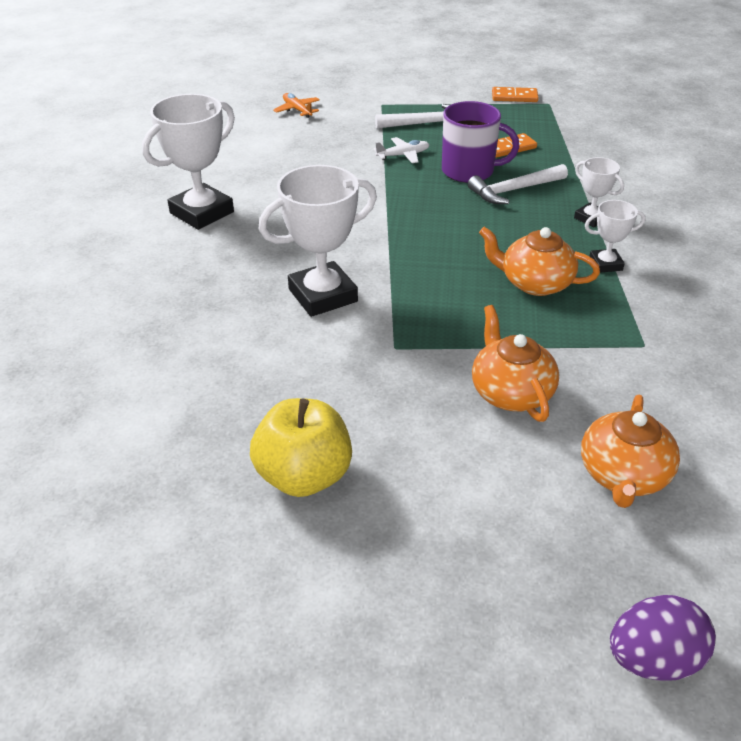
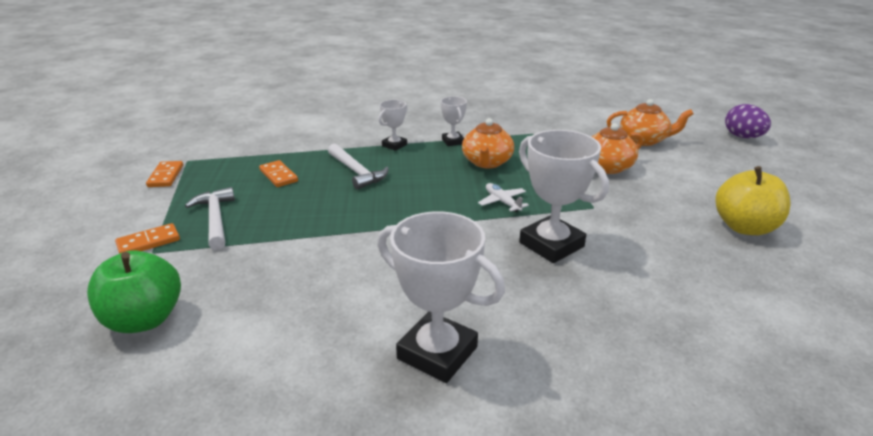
camera: 100 degrees left, 10 degrees down
(297, 110) = (144, 319): orange plane -> green apple
(397, 101) = (148, 242): none -> orange domino
(403, 155) = (289, 227): white plane -> white plane (502, 202)
(469, 171) = (323, 192): purple mug -> none

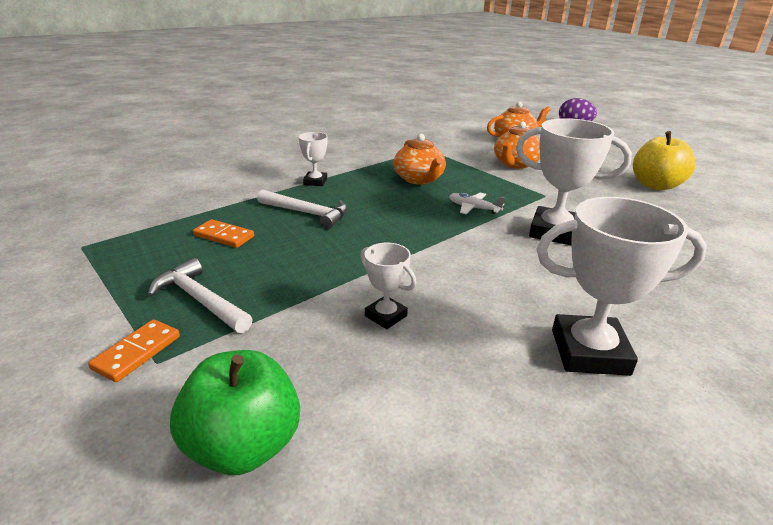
camera: 30 degrees left, 0 degrees up
(166, 176) = (70, 270): orange domino -> none
(453, 141) = (367, 168): white trophy -> white trophy (386, 316)

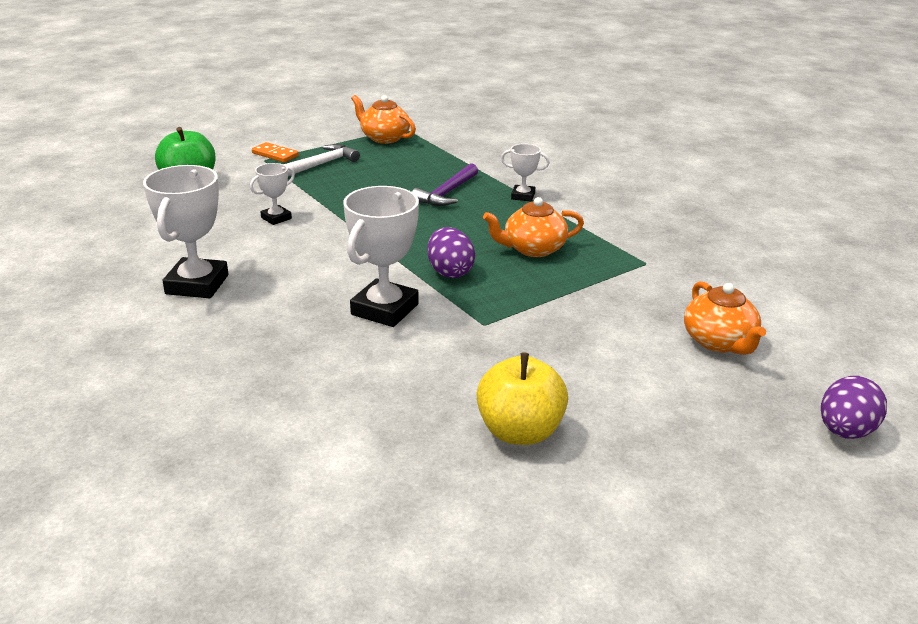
camera: 95 degrees right, 0 degrees up
(224, 236) = (409, 165): orange domino -> none
(307, 213) = (447, 193): white hammer -> purple hammer
(473, 208) = (450, 272): white plane -> purple egg
(515, 164) = (597, 322): orange teapot -> orange teapot (384, 138)

